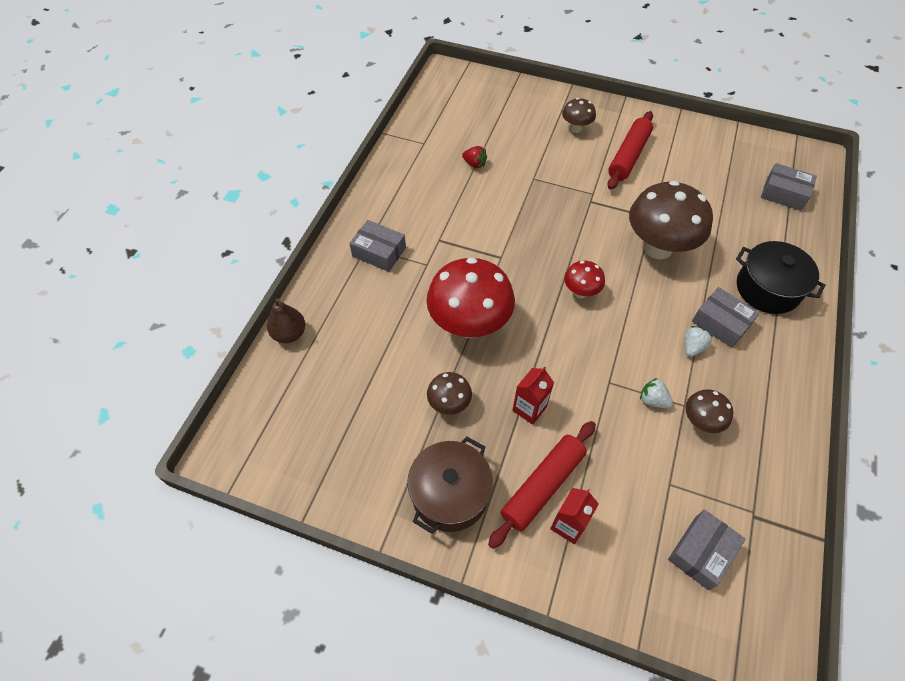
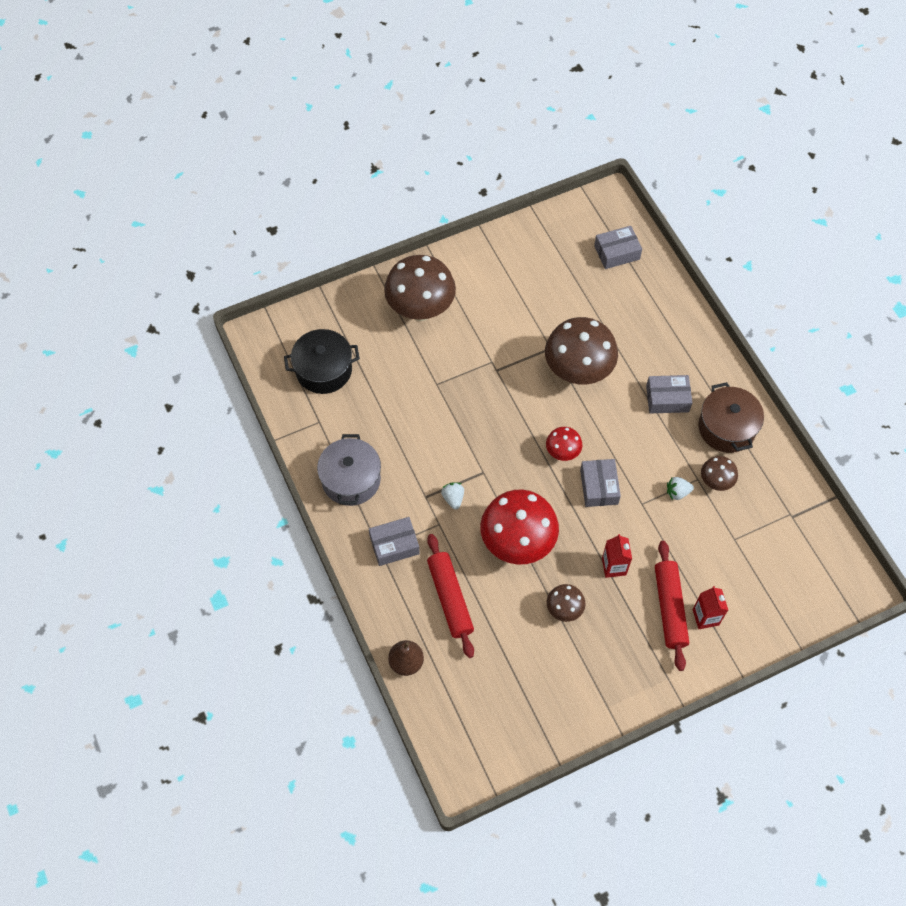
camera: 45 degrees left, 5 degrees up
(401, 190) = (351, 480): none -> grey pot
(450, 494) = (624, 664): brown pot -> brown pot (726, 428)
(474, 164) = (380, 408): red strawberry -> none
(576, 128) = (420, 310): brown mushroom -> brown mushroom, size x2.04
(628, 156) = (484, 305): red rolling pin -> red rolling pin (450, 598)
(692, 347) = (666, 432): white strawberry -> white strawberry (453, 498)
(701, 552) = (785, 564): grey box -> grey box (599, 487)
(767, 288) = (672, 346): black pot -> black pot (324, 370)

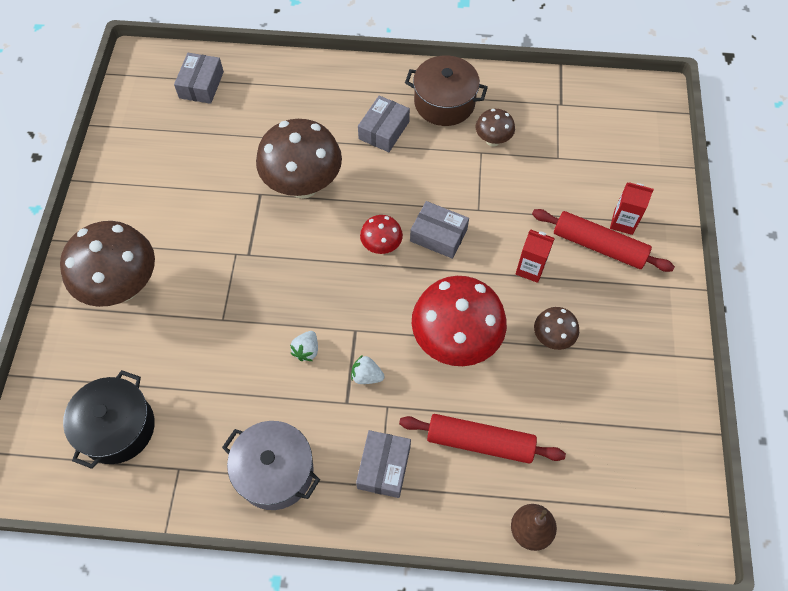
camera: 60 degrees left, 0 degrees up
(677, 492) = (484, 175): white strawberry -> white strawberry (306, 350)

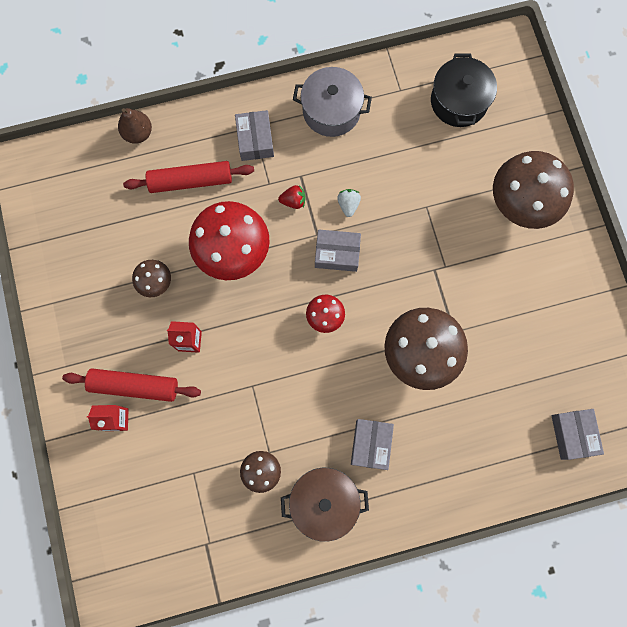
camera: 160 degrees right, 15 degrees up
(366, 376) = (293, 201): white strawberry -> red strawberry
(438, 235) = (279, 346): grey box -> grey box (337, 253)

